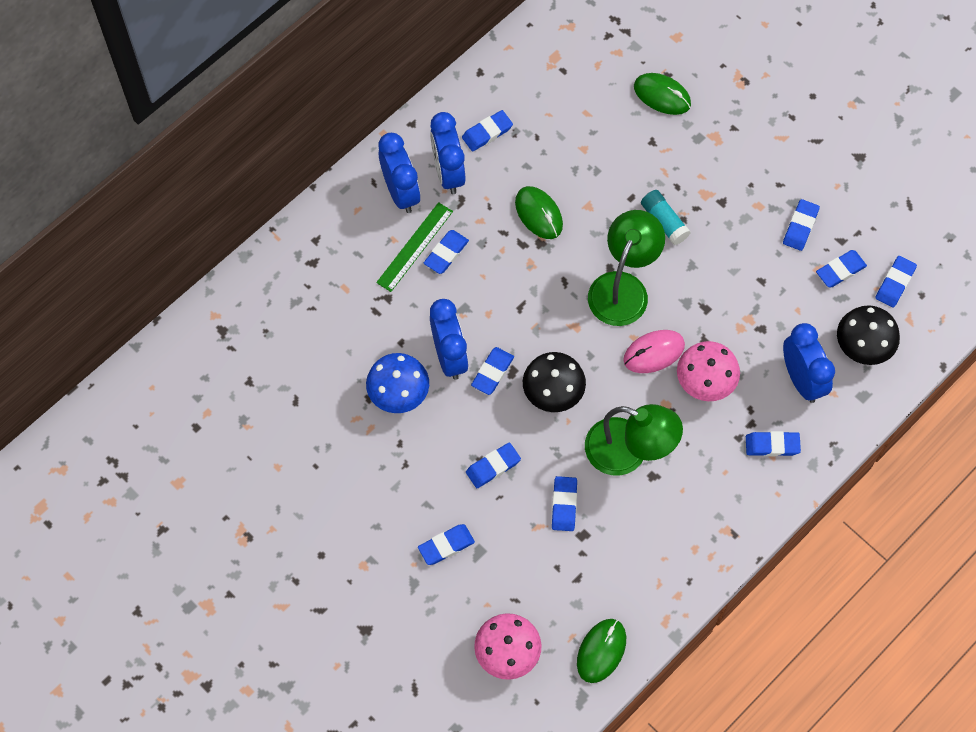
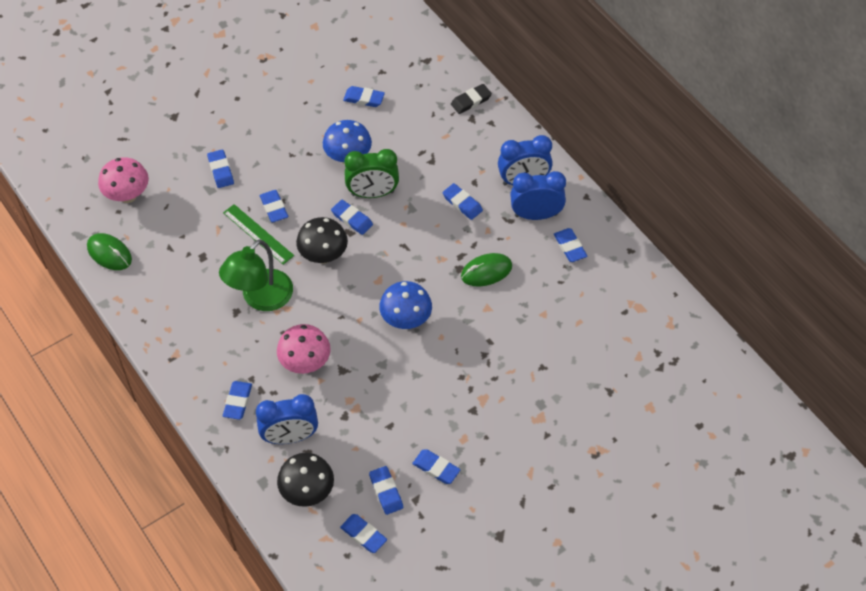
camera: 100 degrees right, 10 degrees down
(284, 267) = (471, 101): none -> black eraser
(415, 247) = (472, 184): green ruler -> green ruler (258, 234)
(449, 356) = (372, 193): blue clock -> green clock
(564, 505) = (230, 248): blue eraser -> blue eraser (364, 98)
(623, 287) = (406, 320): green lamp -> blue mushroom
(653, 352) = (342, 331): pink mouse -> none
(662, 95) = (588, 383): green mouse -> none
(664, 221) = (461, 361): turquoise glue stick -> none

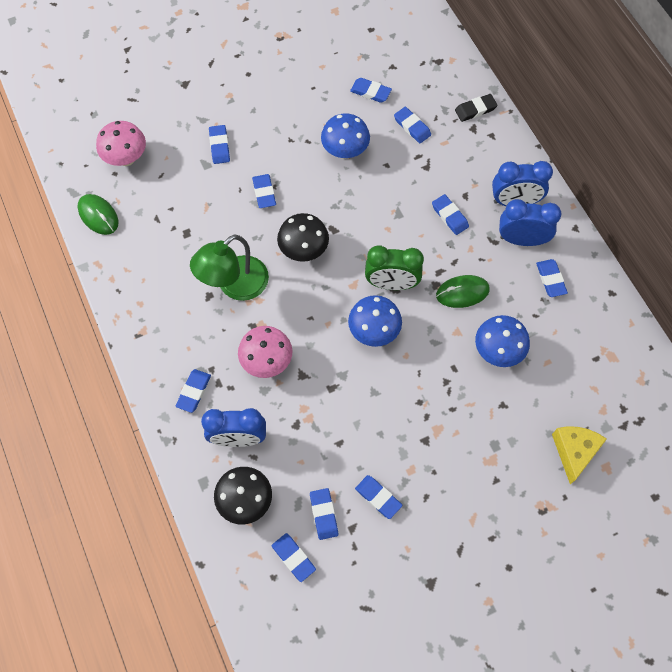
camera: 10 degrees right, 10 degrees up
(258, 234) = (244, 217): green ruler -> none
(352, 219) = (338, 216): blue eraser -> blue eraser (412, 127)
(372, 193) = (363, 192): green clock -> green clock (391, 284)
(529, 319) = (497, 351): none -> blue mushroom
(617, 398) = (574, 452): none -> yellow cheese

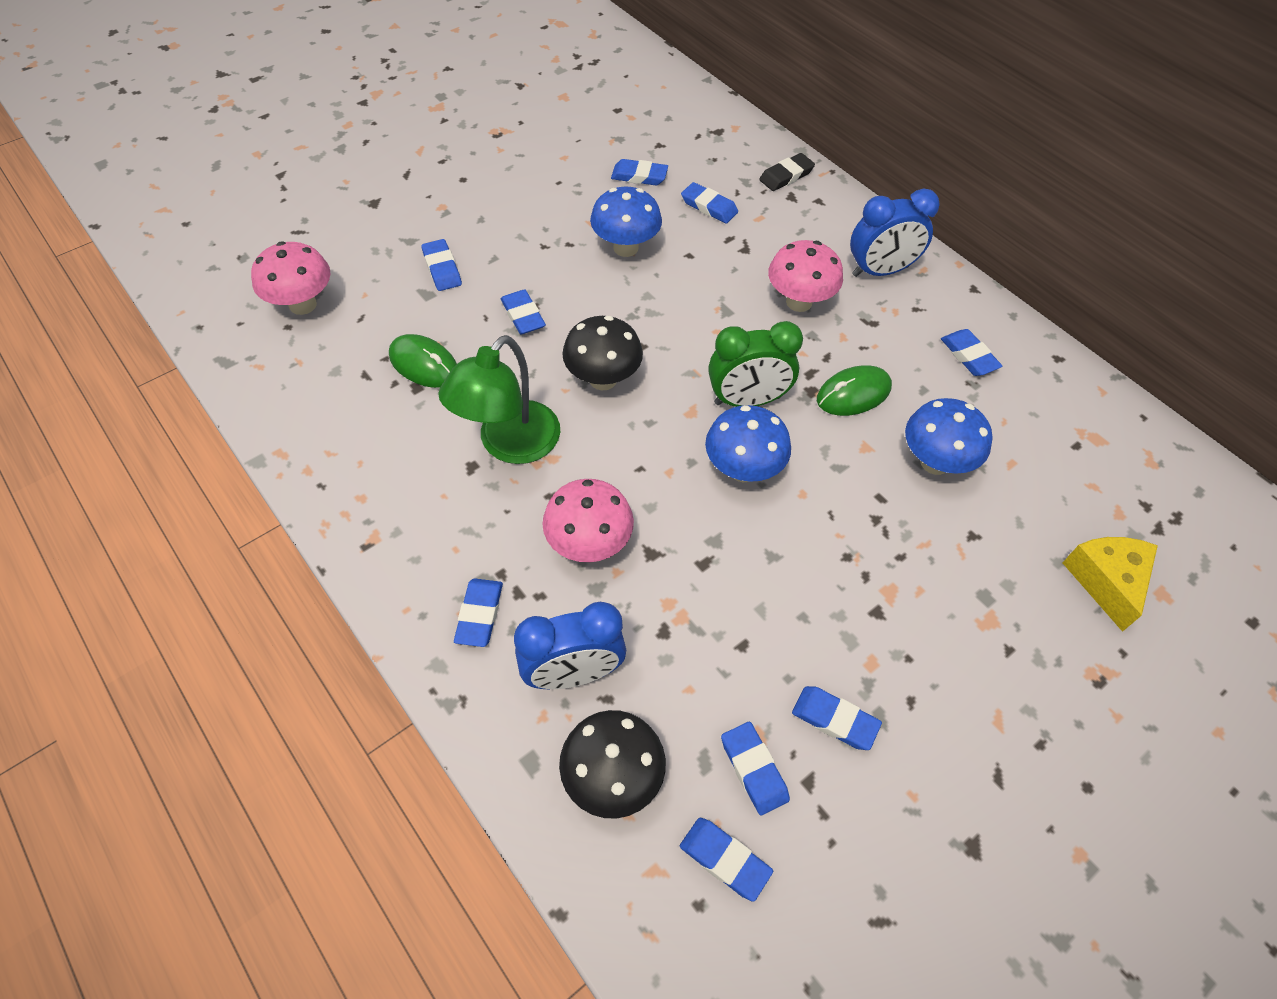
camera: 15 degrees left, 10 degrees down
(98, 215) = (270, 386): green mouse -> green mouse (424, 364)
(449, 216) = (799, 302): blue eraser -> pink mushroom
(521, 240) = (908, 314): blue clock -> none

